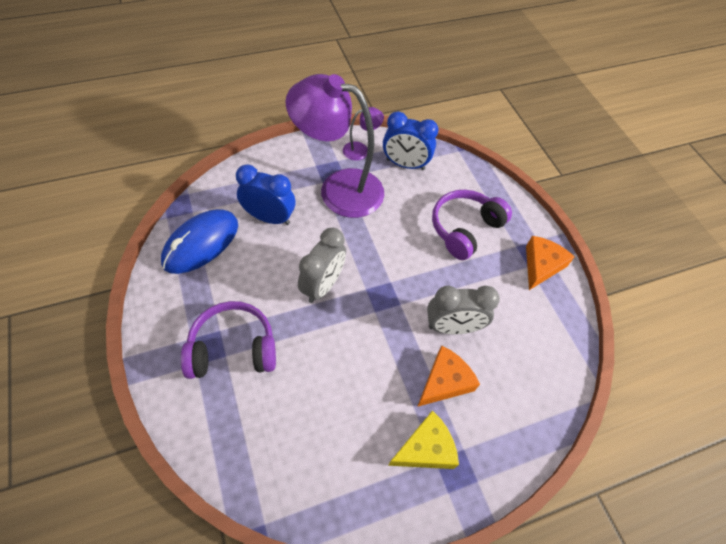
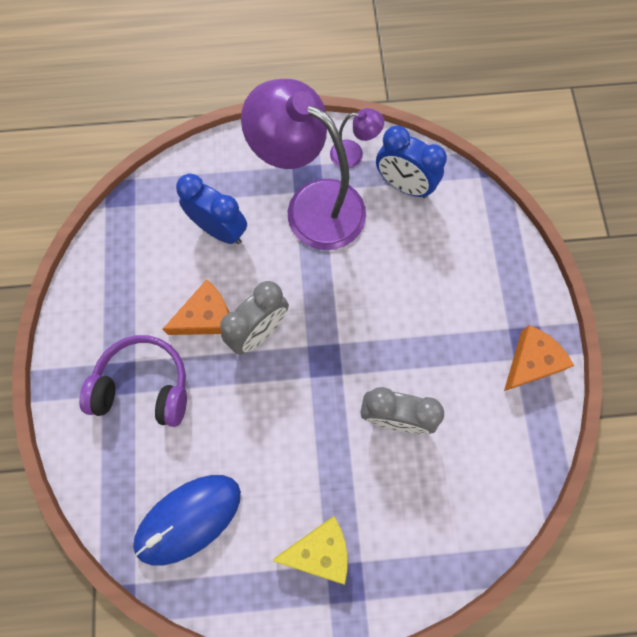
camera: 20 degrees right, 15 degrees up
(201, 243) = (136, 248): blue mouse -> blue mouse (188, 519)
(444, 381) = (364, 480): orange cheese -> orange cheese (206, 317)
(465, 229) = (451, 291): purple headphones -> none

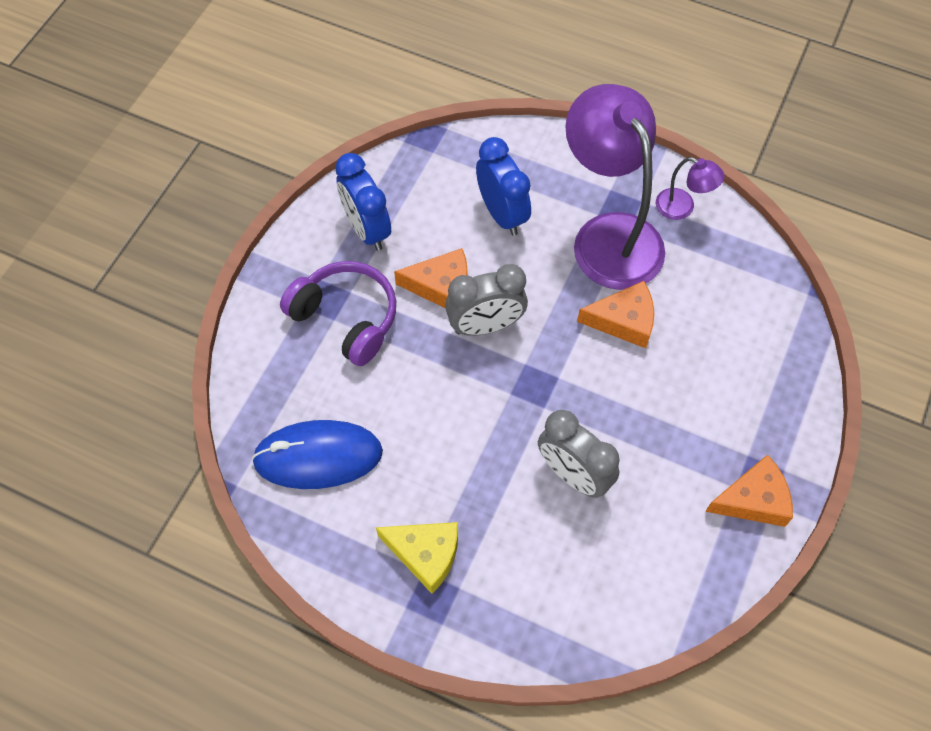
camera: 30 degrees right, 10 degrees down
(361, 270) = (623, 320): none -> orange cheese
(404, 185) = (718, 262): blue clock -> blue clock (367, 229)

